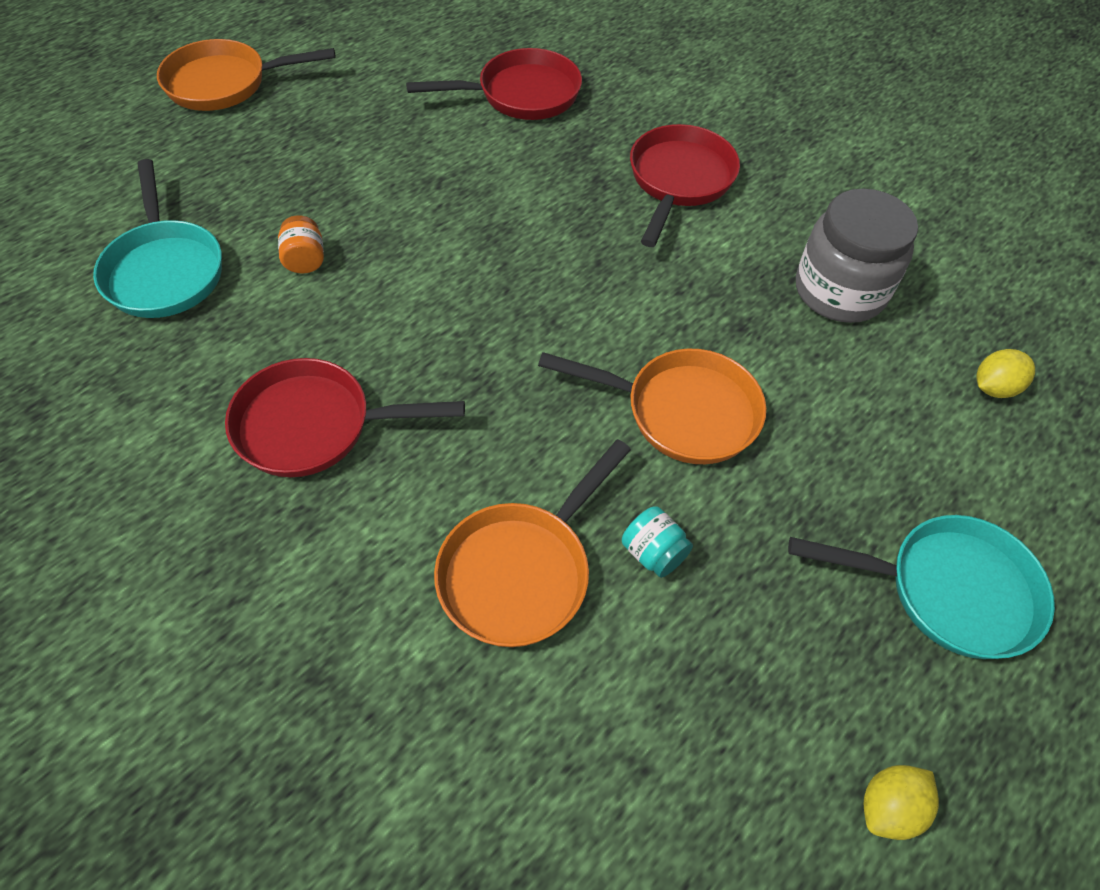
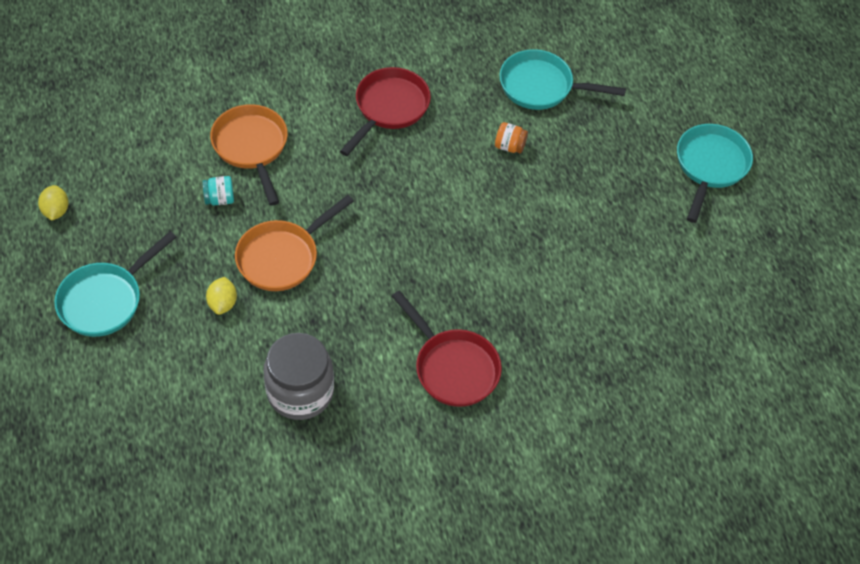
camera: 120 degrees right, 0 degrees up
(224, 84) = (710, 166): orange pan -> turquoise pan
(522, 95) = (602, 326): red pan -> none
(994, 387) = (178, 417): yellow lemon -> yellow lemon (222, 303)

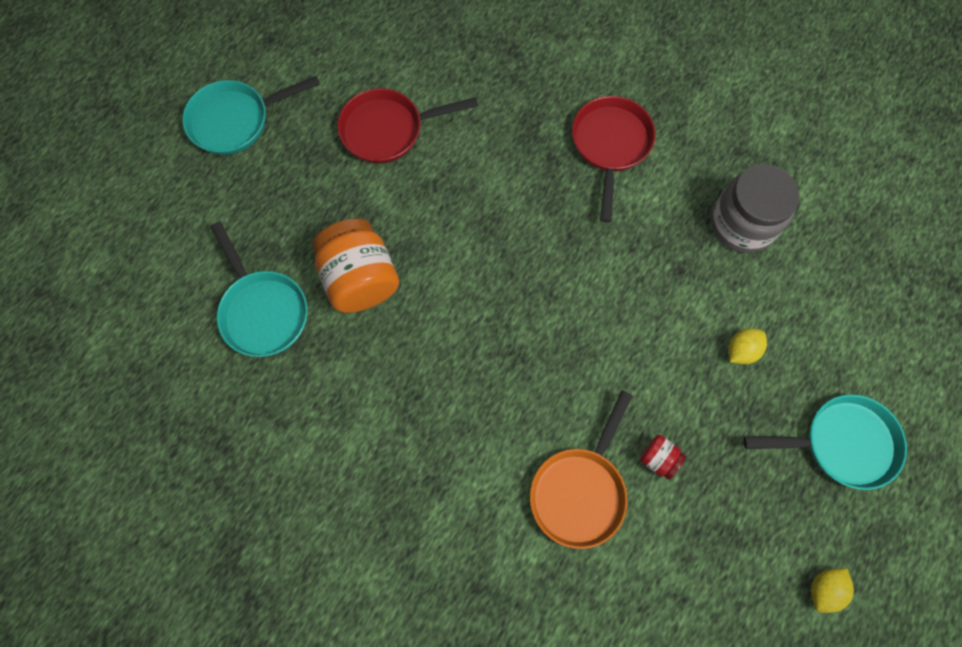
camera: 130 degrees left, 15 degrees up
(219, 199) = (658, 459): turquoise jar -> red jar
(282, 257) = (654, 349): orange pan -> none
(389, 108) = (415, 415): red pan -> red pan (388, 130)
(509, 146) = (360, 279): orange jar -> orange jar, size x2.22

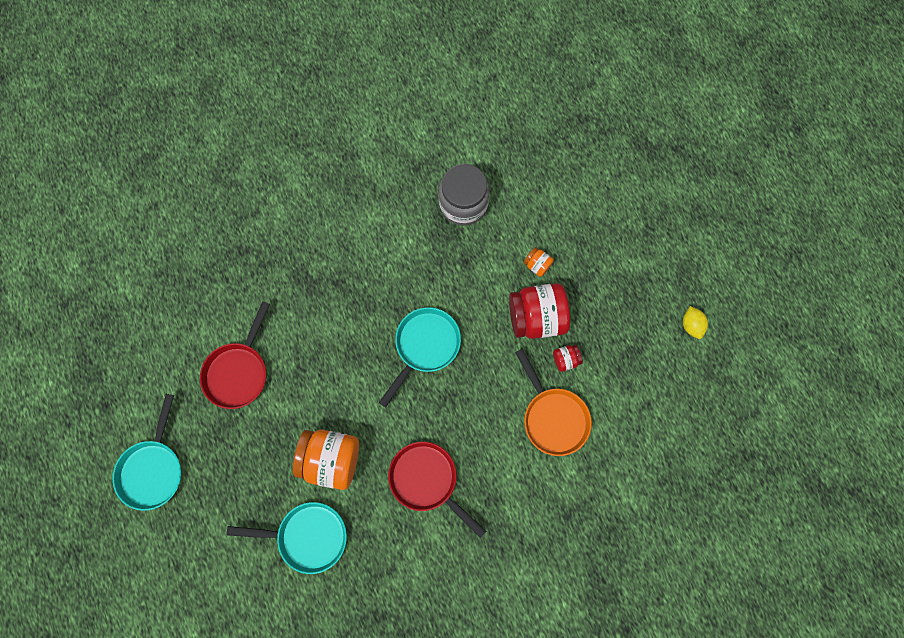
camera: 55 degrees left, 5 degrees up
(610, 146) = (355, 240): red pan -> red pan (427, 480)
(681, 391) = (536, 317): none -> red jar
(741, 350) = (537, 265): yellow lemon -> orange jar
(842, 443) = (625, 253): turquoise pan -> turquoise pan (425, 346)

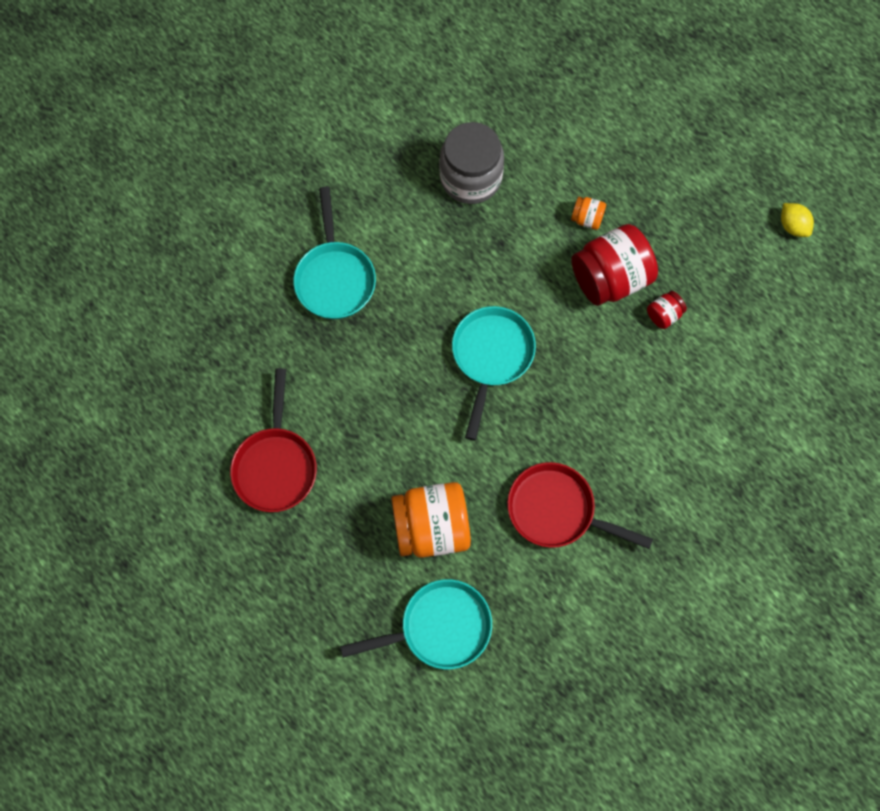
camera: 20 degrees left, 5 degrees down
(153, 469) = (215, 618): turquoise pan -> turquoise pan (335, 278)
(553, 417) = (676, 386): orange pan -> none

